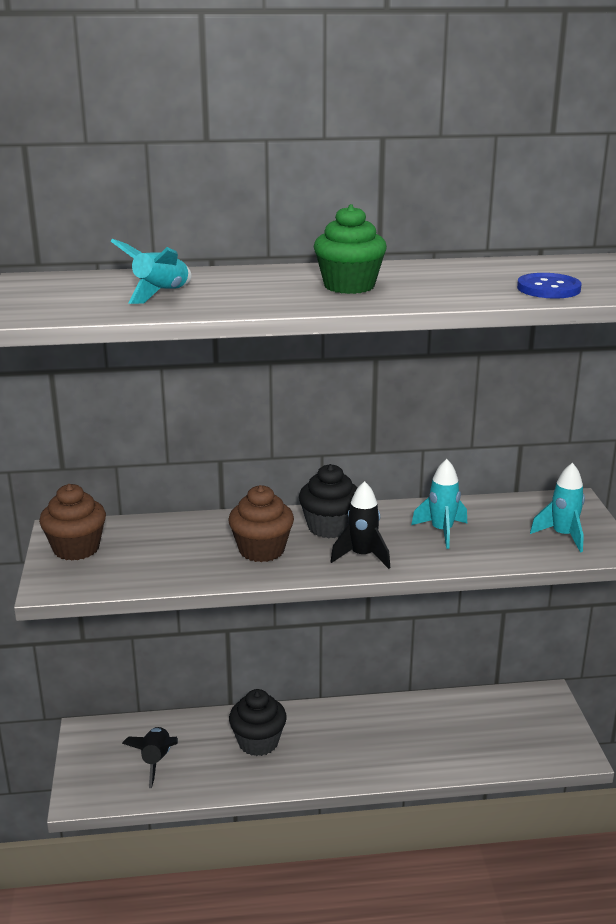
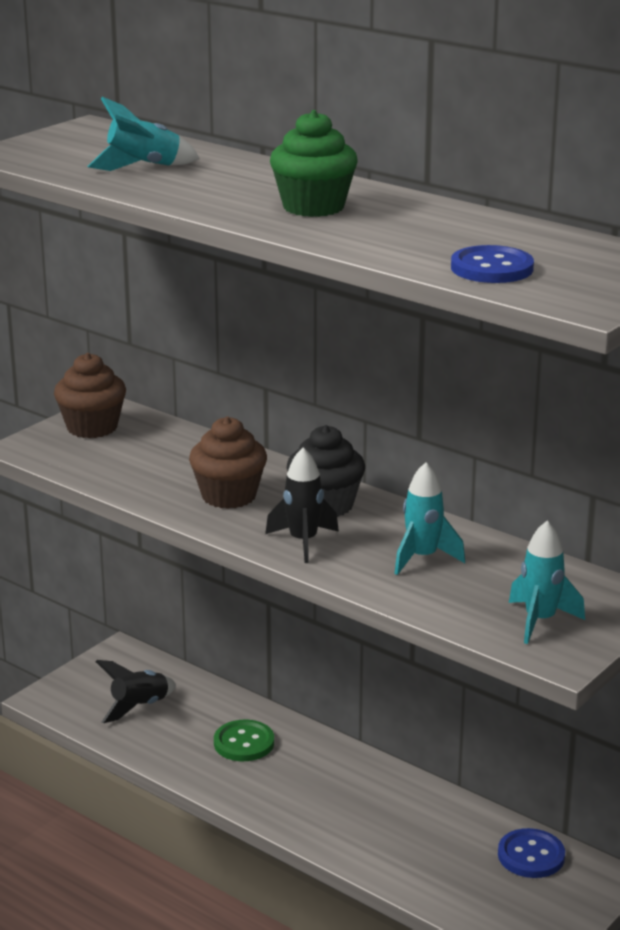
camera: 45 degrees right, 0 degrees up
(258, 742) = (244, 743): black cupcake -> green button
(501, 706) = (531, 856): none -> blue button

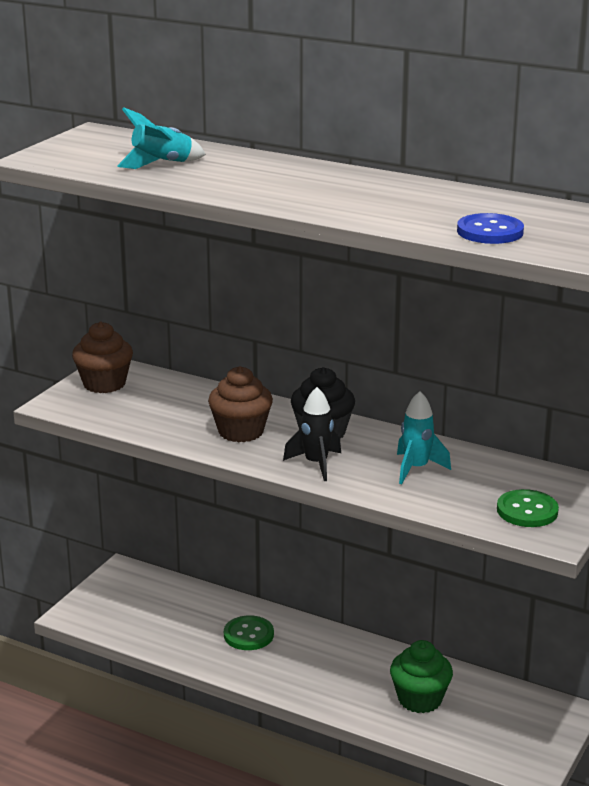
camera: 10 degrees left, 0 degrees up
(139, 707) = (152, 614): black rocket -> none
(313, 207) = (320, 190): green cupcake -> green cupcake (420, 699)
(531, 856) = (505, 700): blue button -> none
(540, 621) = (527, 511): turquoise rocket -> green button

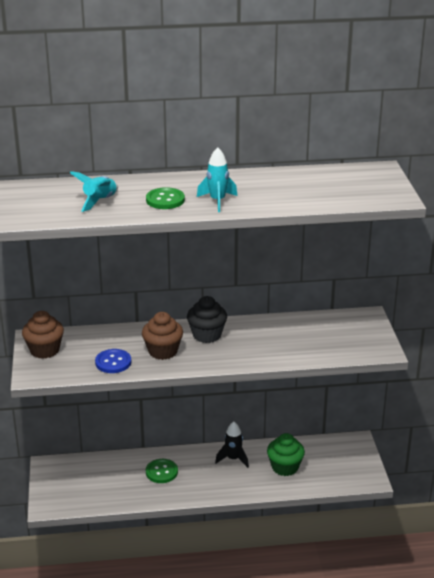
camera: 35 degrees left, 5 degrees up
(316, 464) = (226, 355): black rocket -> black rocket (233, 459)
(416, 469) = (279, 338): turquoise rocket -> turquoise rocket (217, 201)
(490, 231) = (338, 196): blue button -> blue button (113, 362)
(527, 511) = (356, 341): green button -> green button (165, 200)

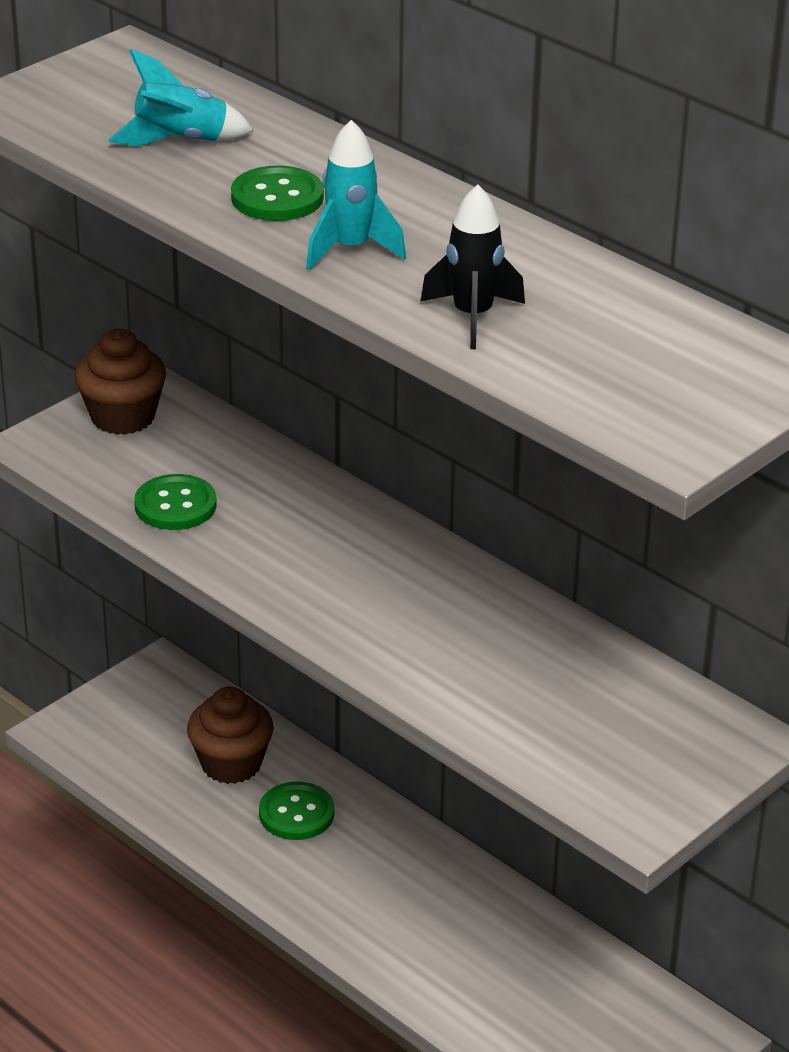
camera: 50 degrees right, 5 degrees up
(113, 362) = (175, 505): blue button -> green button
(163, 351) = (277, 541): brown cupcake -> brown cupcake (231, 764)
(207, 335) = (395, 565): black cupcake -> none
(233, 459) = (439, 886): black rocket -> black rocket (472, 317)
(285, 467) = (499, 972): green cupcake -> none

